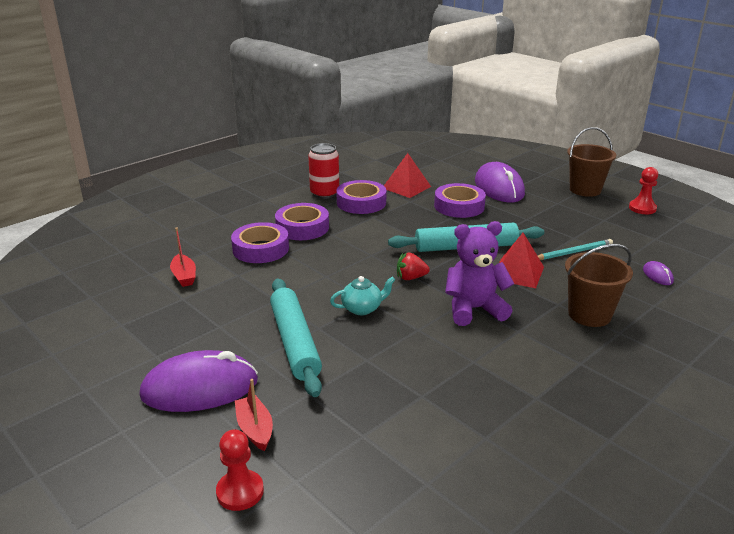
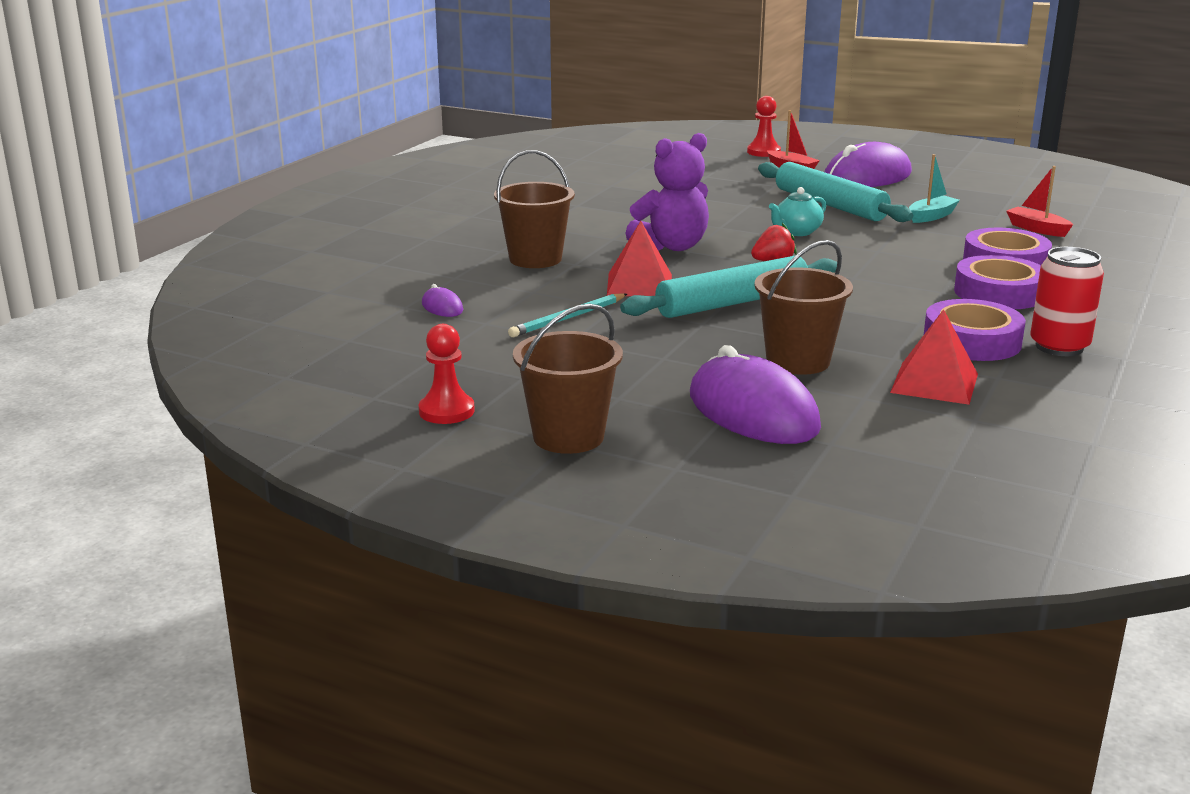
camera: 160 degrees right, 5 degrees down
(234, 307) = (931, 216): none -> turquoise boat
(459, 206) = (798, 361): purple tape -> brown bucket

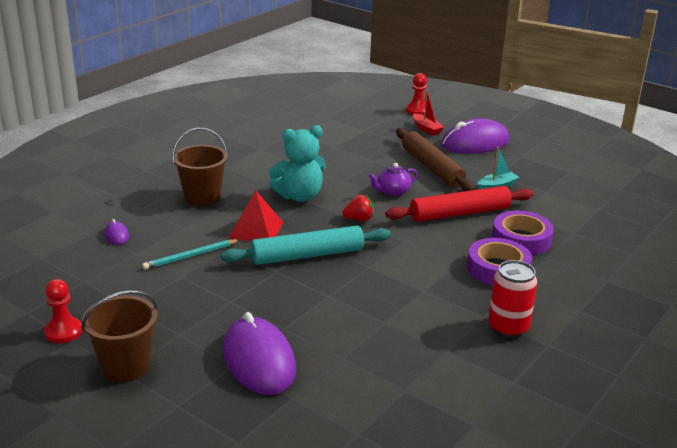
camera: 10 degrees right, 5 degrees up
(672, 246) = (299, 196): purple teddy bear -> turquoise teddy bear
(796, 232) = (392, 192): turquoise teapot -> purple teapot
(798, 361) = (317, 317): brown bucket -> none
(830, 205) = (432, 167): turquoise rolling pin -> brown rolling pin
(904, 245) = (460, 213): none -> red rolling pin
(934, 383) = (398, 351): red pyramid -> none
(972, 341) = (449, 314): purple tape -> none
(1037, 229) = (565, 208): red boat -> none

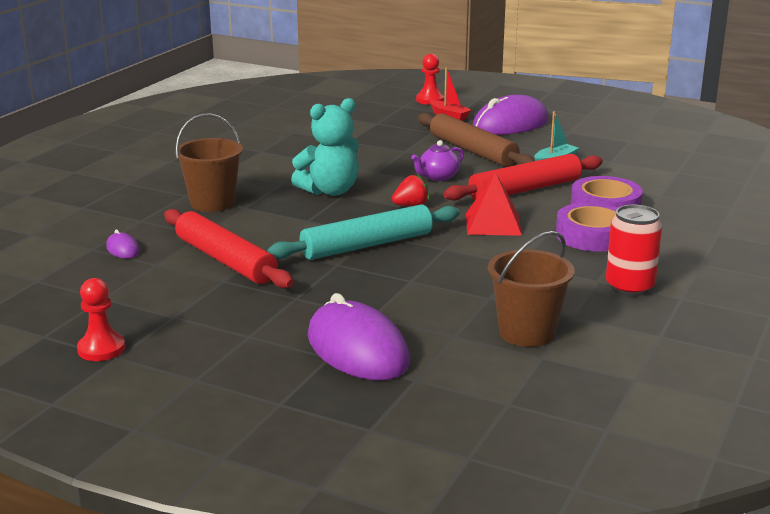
camera: 10 degrees left, 5 degrees down
(126, 366) = (197, 373): brown bucket -> brown bucket (527, 333)
(190, 256) = (225, 260): turquoise pencil -> red rolling pin
(256, 230) = (293, 227): red pyramid -> red pyramid (493, 224)

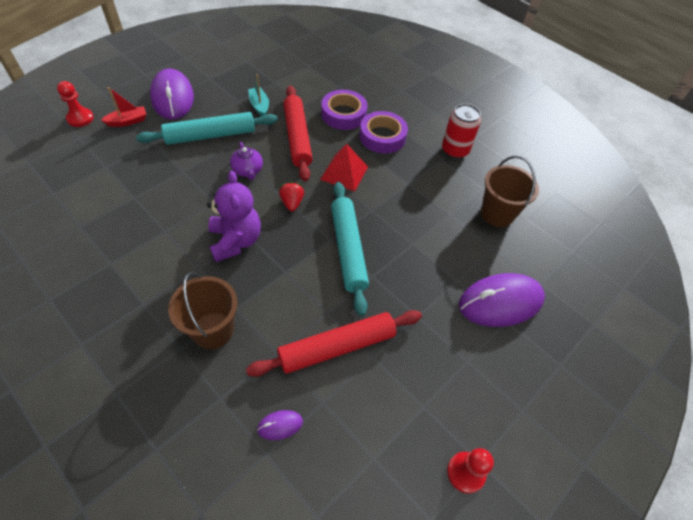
camera: 75 degrees left, 30 degrees up
(330, 191) = (236, 241): turquoise teddy bear -> purple teddy bear
(472, 151) = (210, 135): brown rolling pin -> turquoise rolling pin

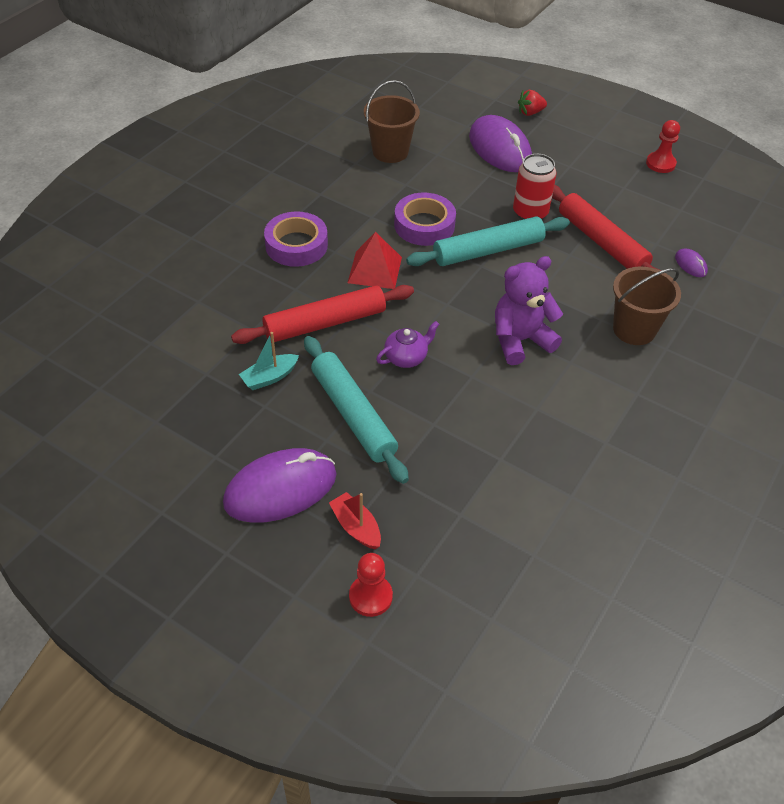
camera: 100 degrees left, 5 degrees down
(292, 203) = (443, 305): red strawberry -> red strawberry (530, 113)
(343, 114) = (262, 286): purple tape -> purple tape (424, 225)
(455, 150) = (301, 184): red can -> red can (530, 213)

